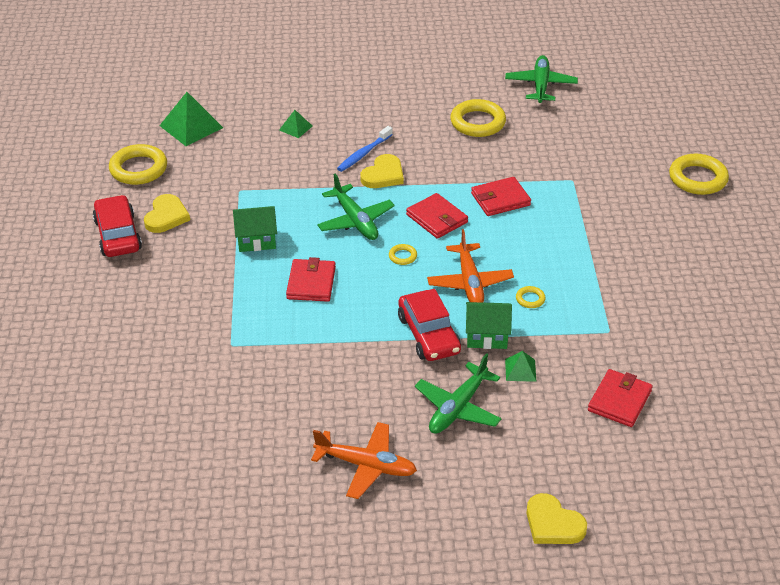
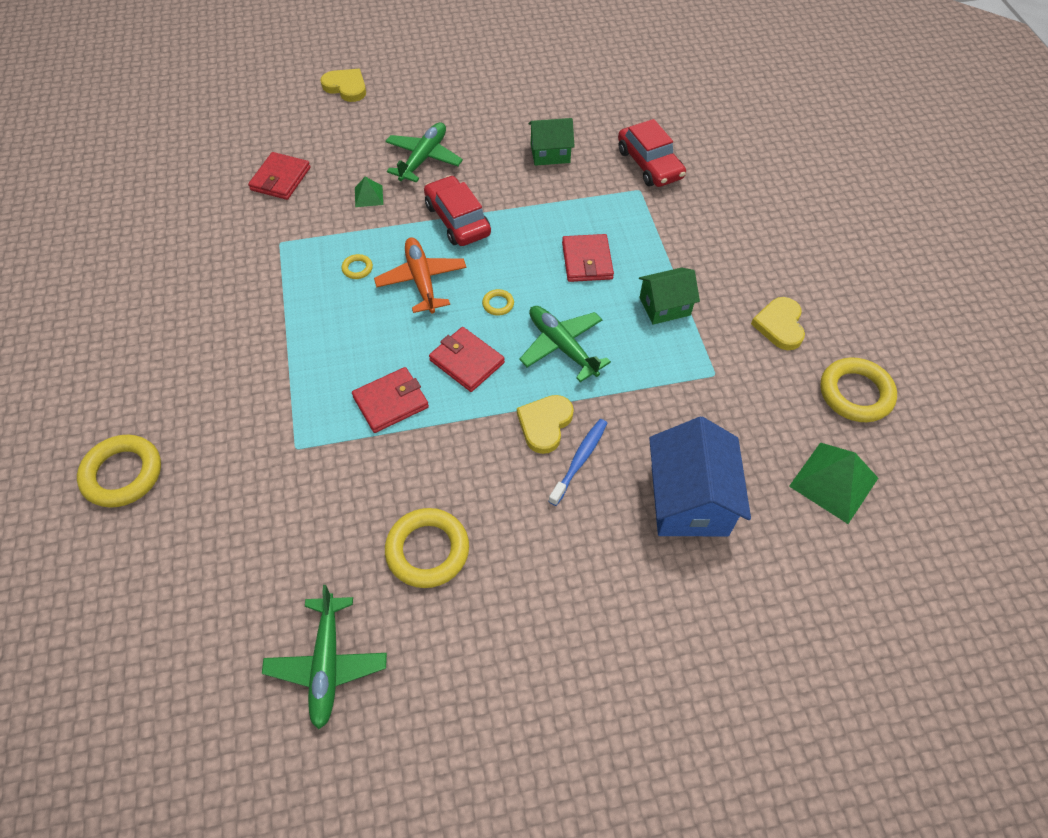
camera: 170 degrees right, 15 degrees up
(118, 235) = (817, 294): red car -> red car (649, 164)
(295, 128) = (689, 500): green pyramid -> blue house
(366, 465) = (492, 109): orange plane -> none
(487, 336) = (401, 225): green house -> green house (550, 153)

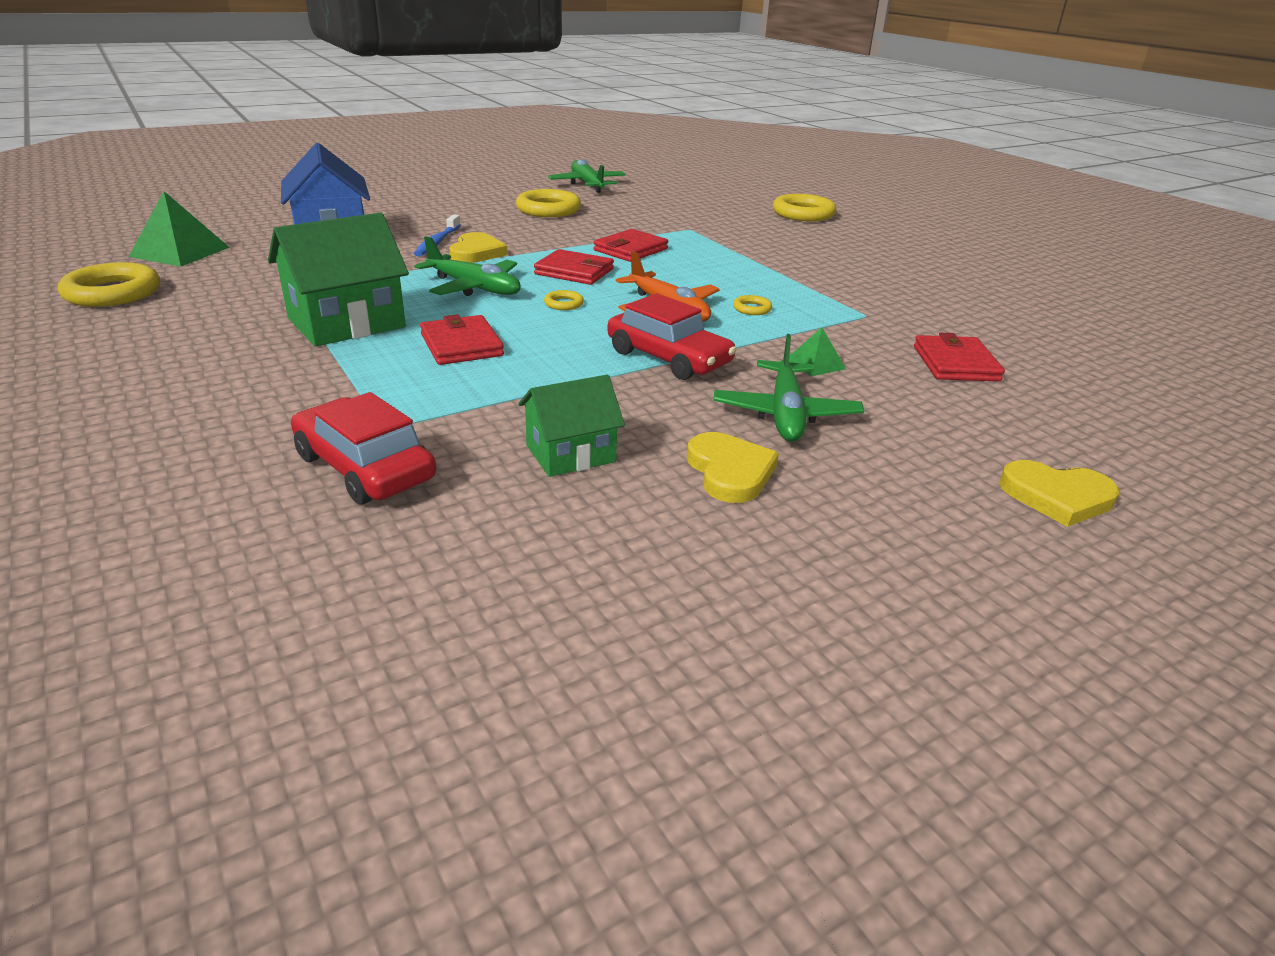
camera: 160 degrees right, 25 degrees down
(664, 306) = (346, 323): green house -> green house, size x1.65
(779, 325) = (184, 325): yellow heart -> yellow heart (730, 471)

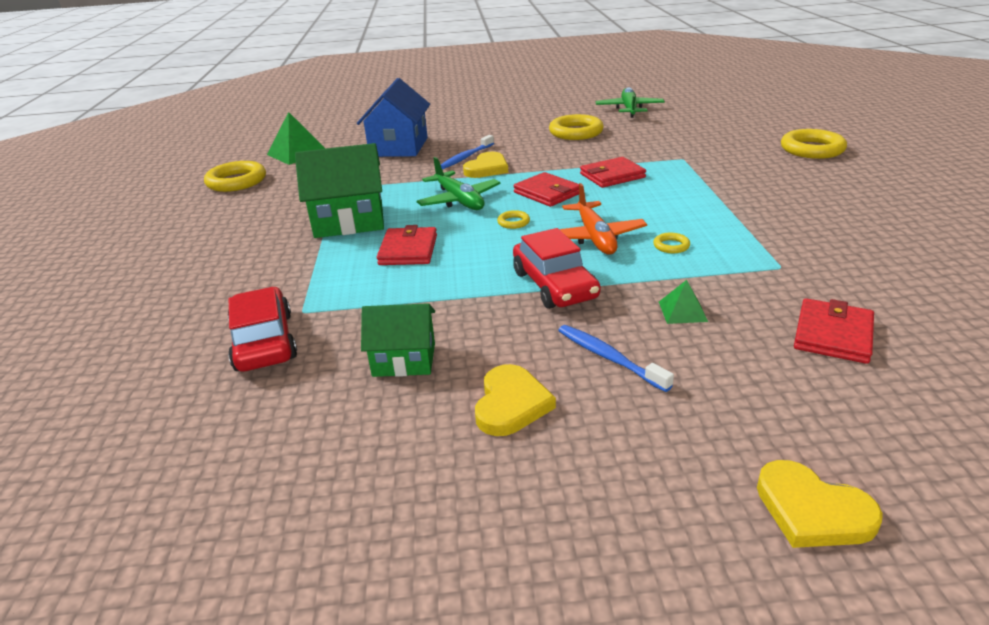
camera: 30 degrees right, 0 degrees up
(785, 414) = (609, 358): green plane -> blue toothbrush

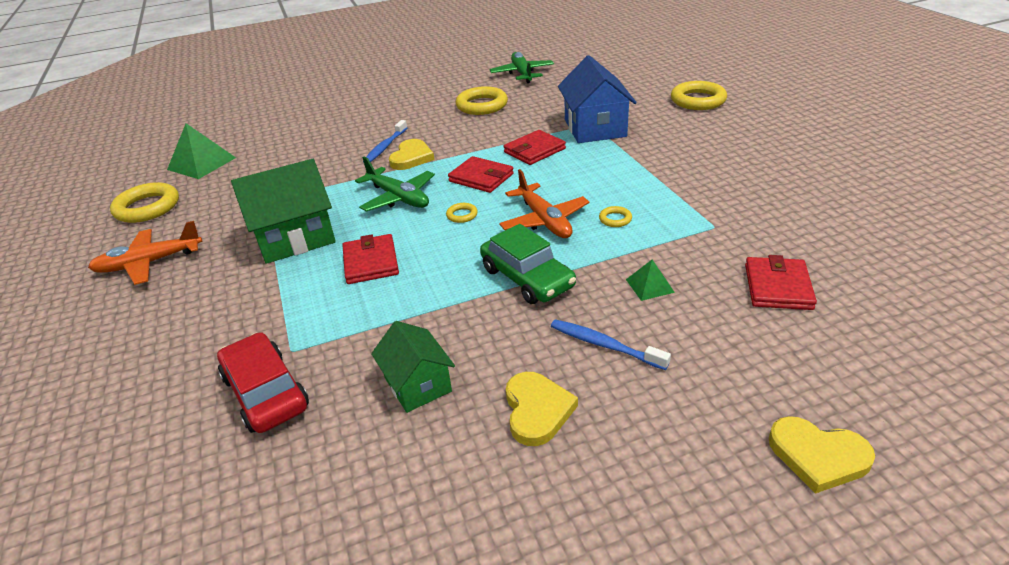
camera: 15 degrees left, 5 degrees up
(217, 224) = (149, 263): none -> orange plane
(399, 147) = (310, 143): blue house -> blue house (595, 128)
(404, 359) = (418, 384): green house -> green house turned 75 degrees clockwise
(554, 285) = (527, 278): red car -> green car

